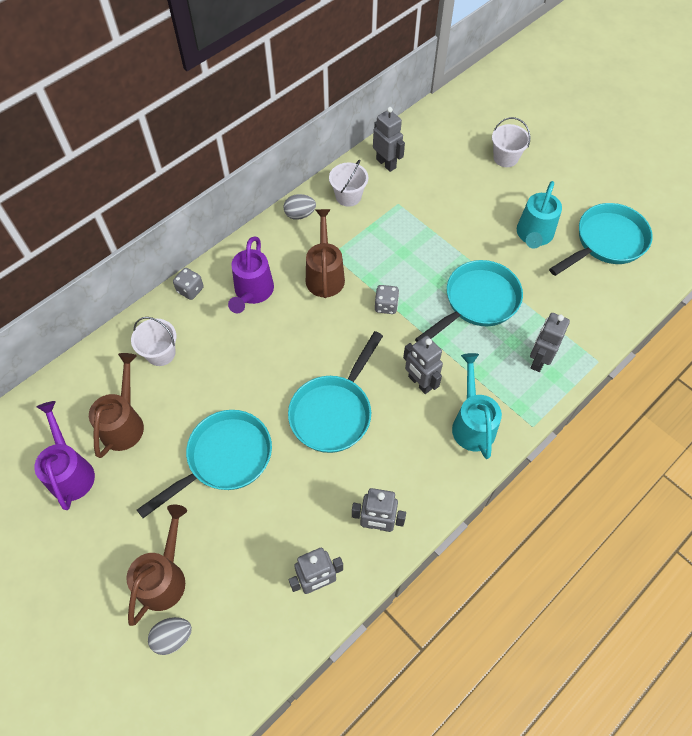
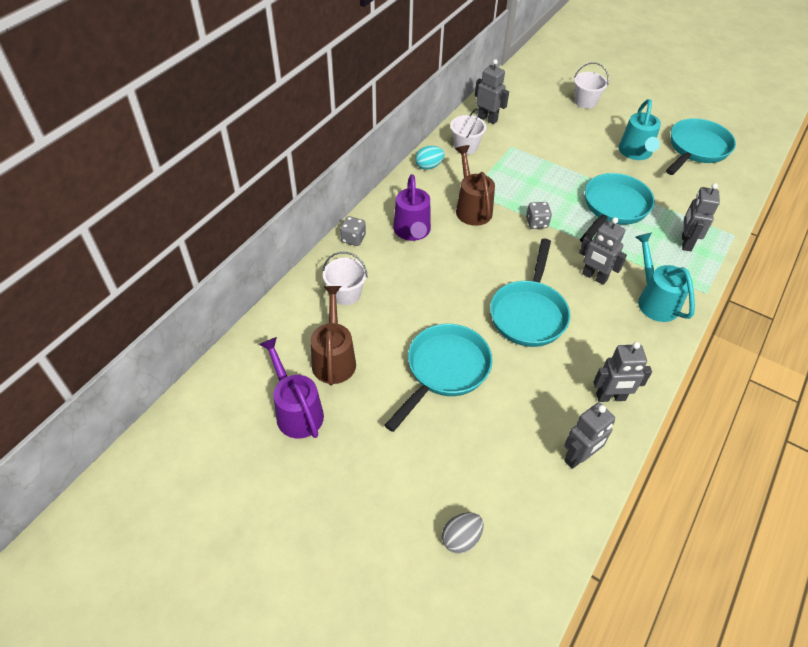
camera: 15 degrees left, 10 degrees down
(165, 577) = (430, 485): brown watering can -> none
(300, 214) = (429, 166): grey egg -> turquoise egg

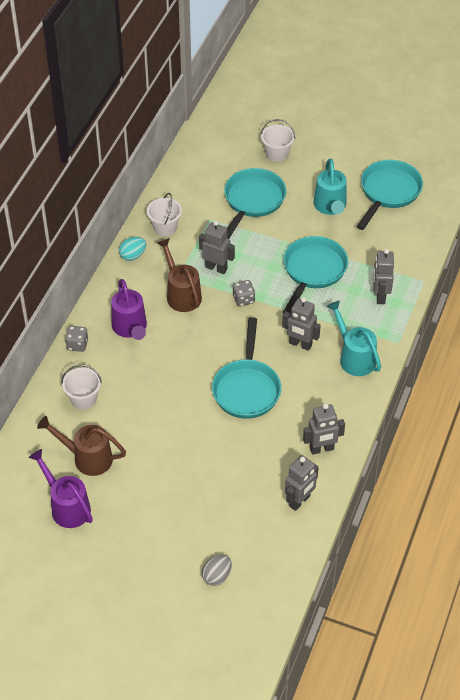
camera: 10 degrees left, 0 degrees up
(334, 358) = (87, 458): brown watering can -> brown watering can turned 60 degrees counterclockwise
(444, 370) = (182, 451): turquoise pan -> turquoise pan (252, 201)
(487, 119) = (181, 191): grey robot -> grey robot (216, 268)

